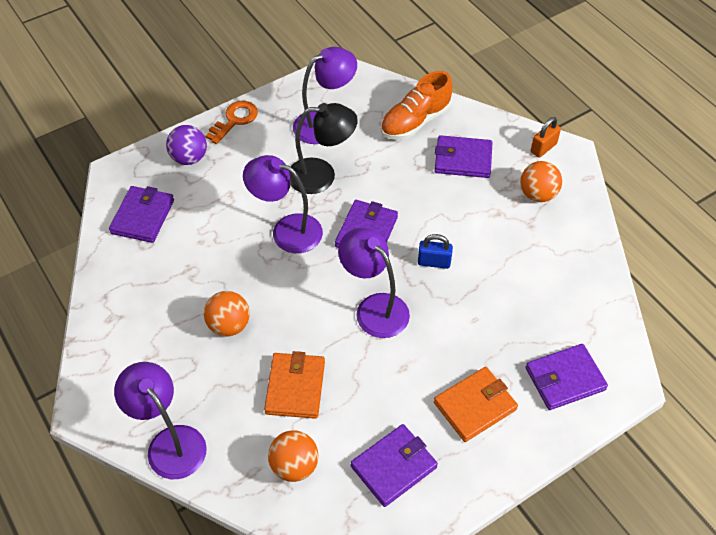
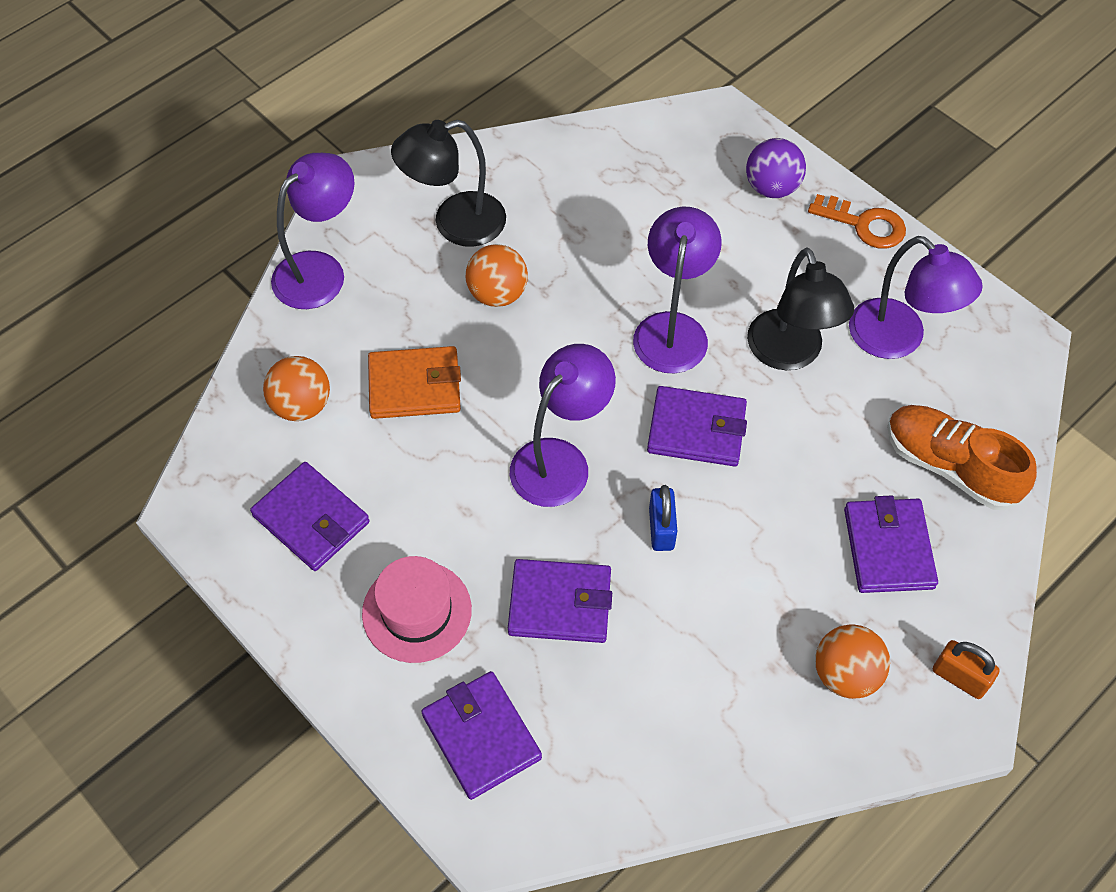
camera: 80 degrees right, 5 degrees up
(142, 216) = (652, 162): purple wallet -> purple wallet (560, 603)
(155, 344) = (455, 224): none -> black lamp
(475, 406) = (417, 611): orange wallet -> pink hat

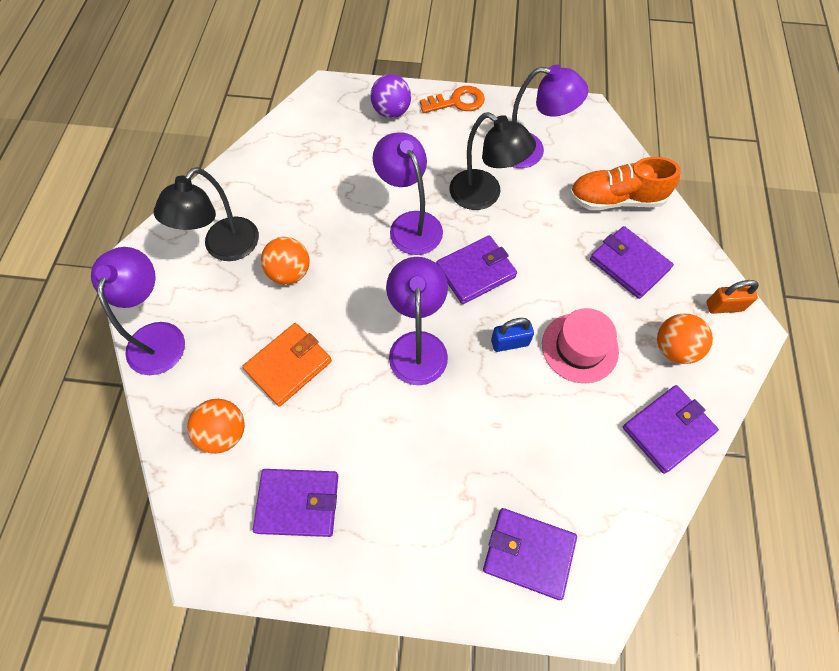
camera: 40 degrees left, 5 degrees up
(417, 611) = (419, 507): pink hat -> pink hat (579, 347)
(560, 603) = (496, 432): purple wallet -> purple wallet (667, 429)
(661, 529) = (510, 342): blue padlock -> blue padlock turned 60 degrees counterclockwise

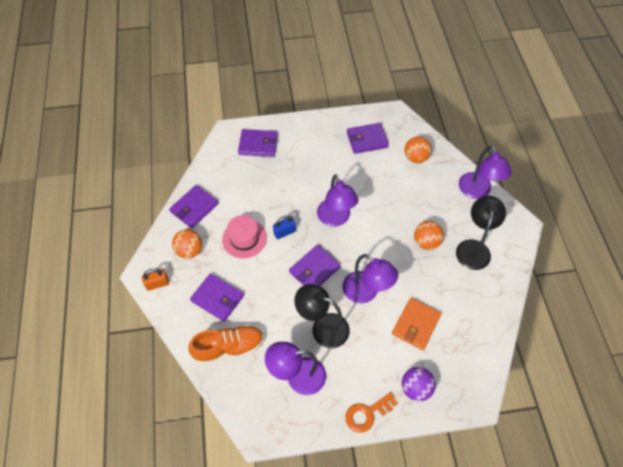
camera: 165 degrees right, 5 degrees down
(288, 365) = (400, 193): orange wallet -> orange wallet (416, 325)

